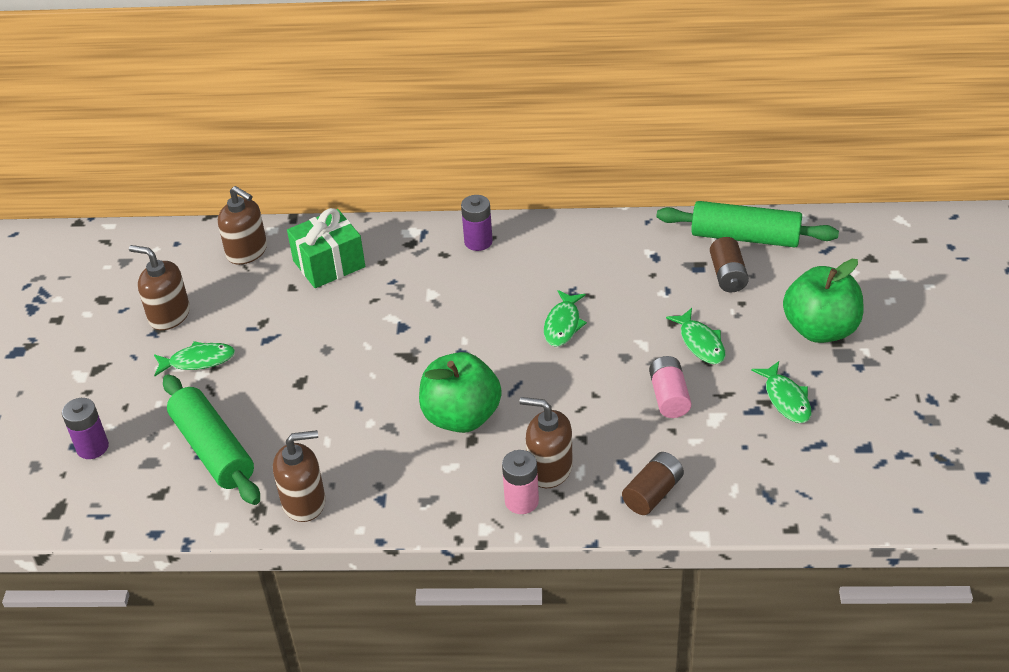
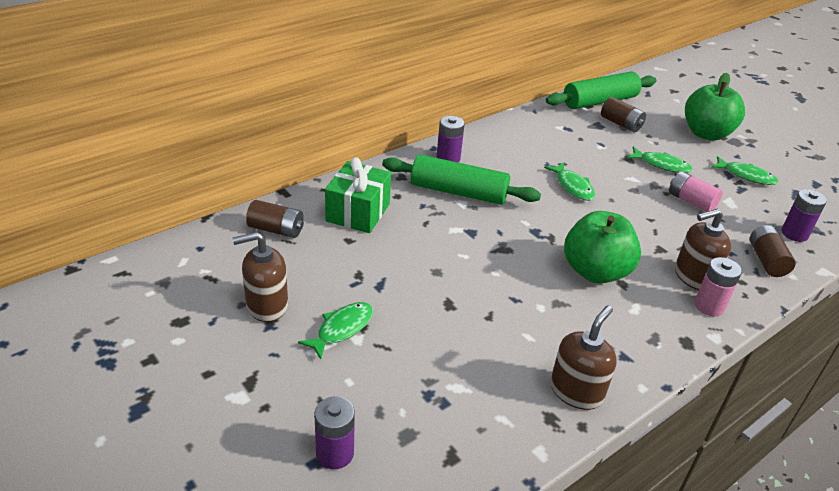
camera: 45 degrees left, 5 degrees down
(213, 449) = (450, 392): green rolling pin -> green rolling pin (458, 192)
(247, 251) = (276, 229): brown soap dispenser -> brown battery
(733, 484) = (794, 234): none -> purple battery

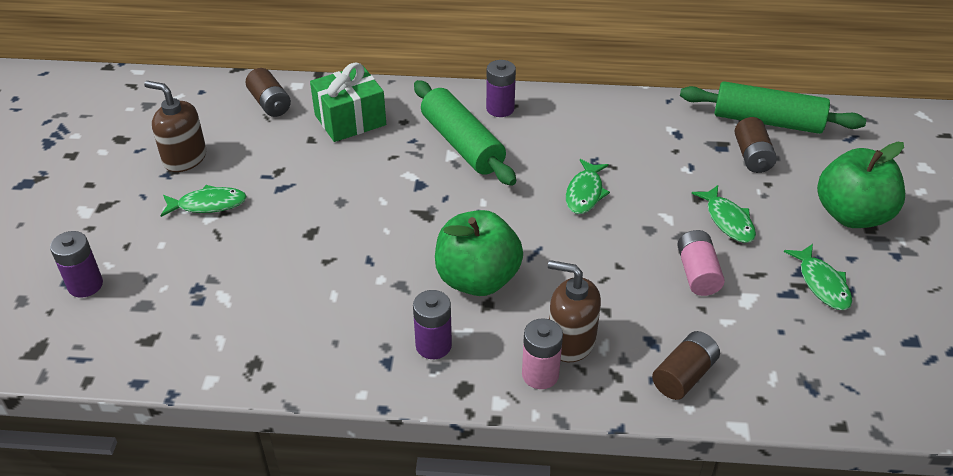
camera: 45 degrees right, 5 degrees up
(576, 391) = (303, 359): brown soap dispenser -> none
(794, 234) = (772, 372): purple battery -> purple battery (433, 345)

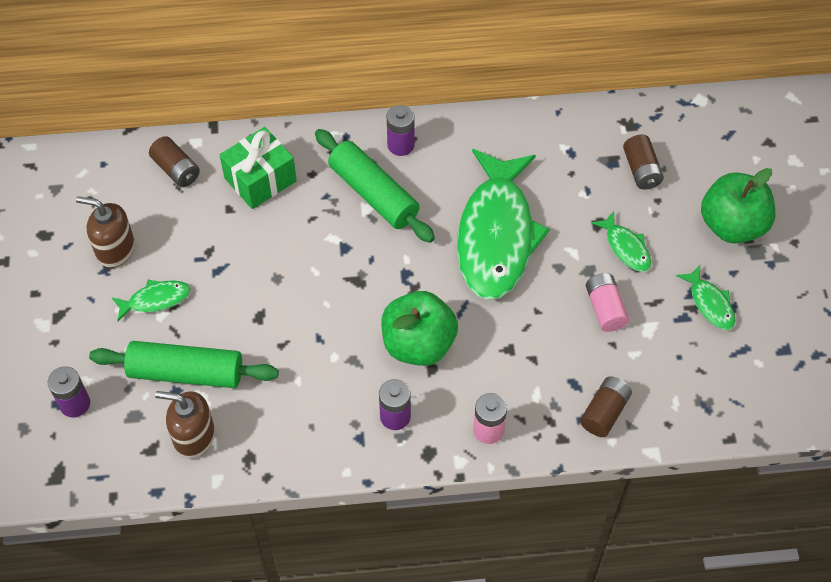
camera: 10 degrees left, 15 degrees up
(570, 341) = (508, 394): brown soap dispenser -> brown soap dispenser (194, 437)
(585, 193) = (496, 235): green fish -> green fish, size x2.37
(767, 121) = (652, 125): green rolling pin -> green rolling pin (186, 372)

